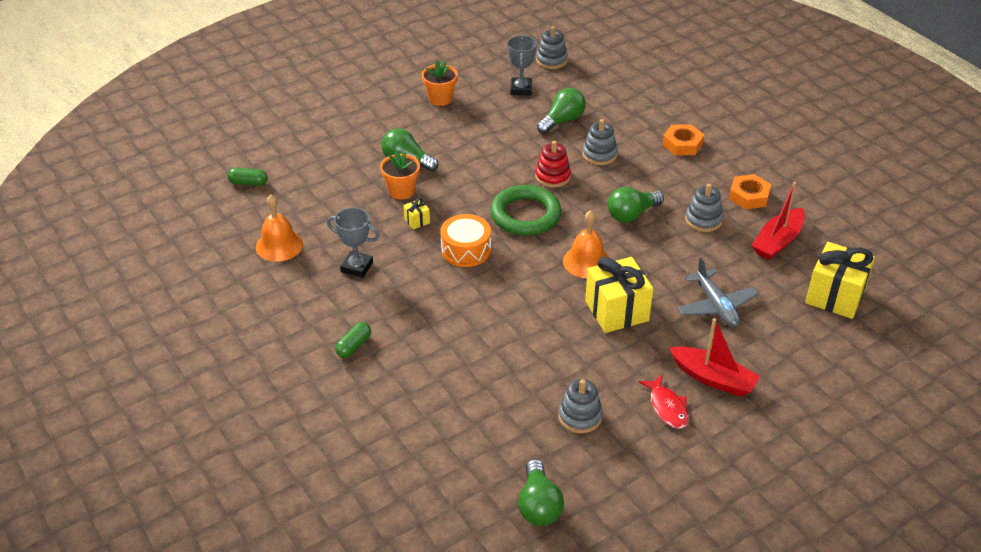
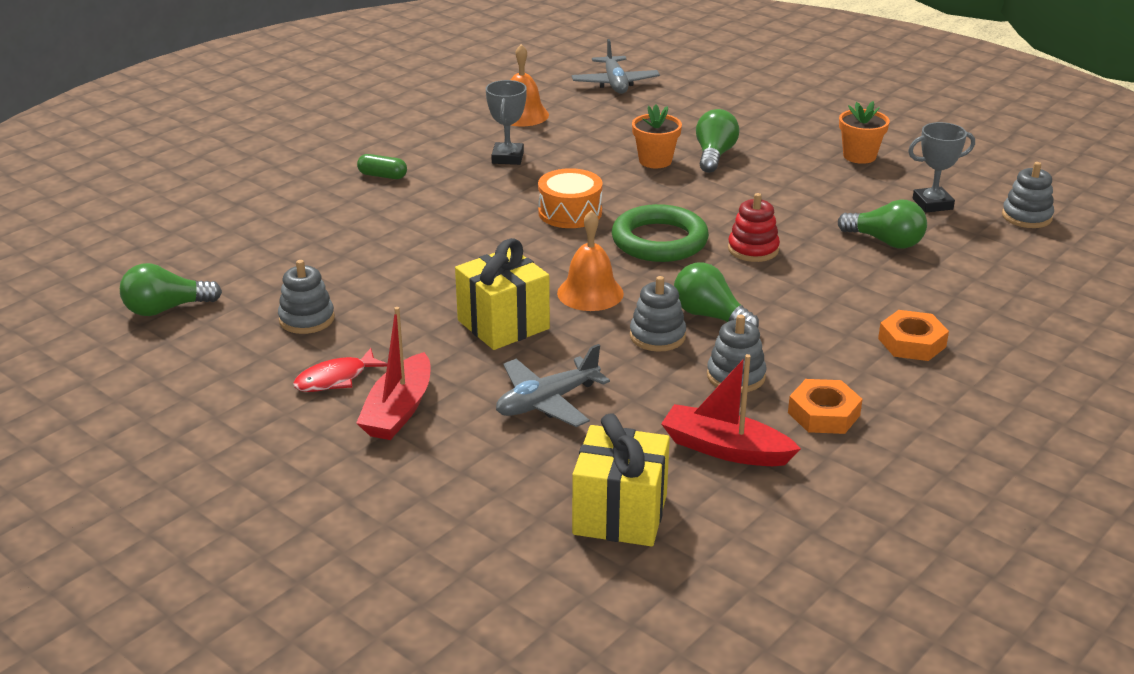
camera: 75 degrees right, 10 degrees down
(248, 183) = (615, 83): green capsule -> grey plane
(417, 221) = (606, 177): yellow gift -> none
(599, 154) = (829, 277): grey stacking toy -> grey stacking toy (657, 336)

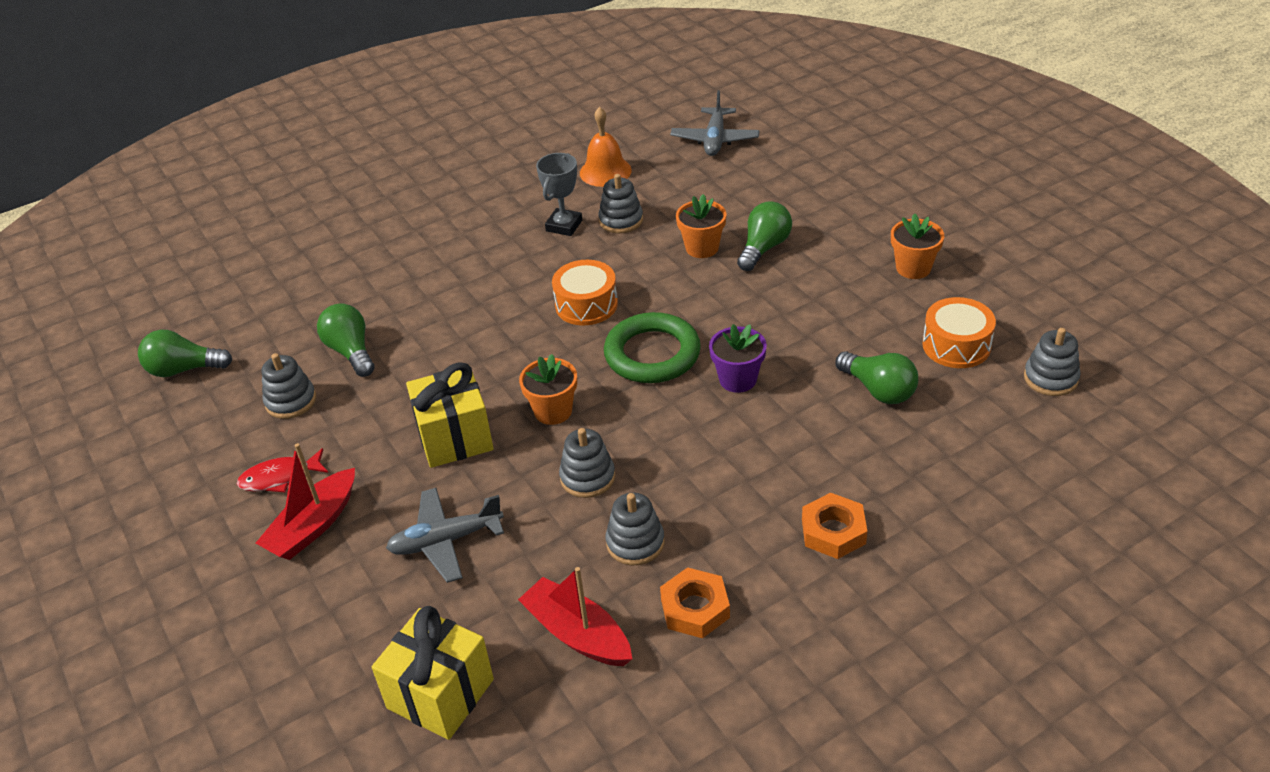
camera: 20 degrees right, 10 degrees up
(382, 176) = (440, 234): green capsule -> none
(562, 149) = (621, 220): none -> grey stacking toy
(590, 293) = (553, 411): orange bell -> orange flower pot
(710, 316) = (650, 460): green light bulb -> green light bulb (351, 351)
(753, 249) = (738, 379): red stacking toy -> purple flower pot
(932, 204) = (956, 345): grey trophy -> orange drum

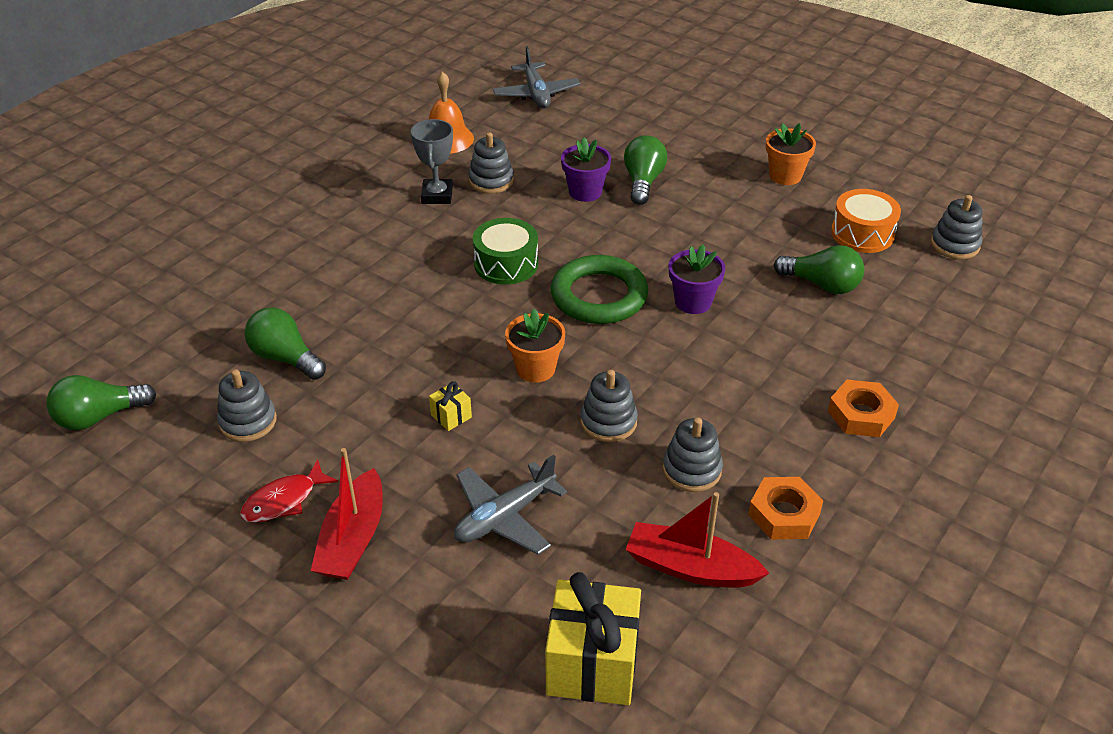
camera: 25 degrees left, 0 degrees up
(455, 437) = (451, 416): yellow gift -> yellow gift, size x0.43
(586, 305) = (506, 264): orange drum -> green drum
(702, 248) = (585, 192): orange flower pot -> purple flower pot

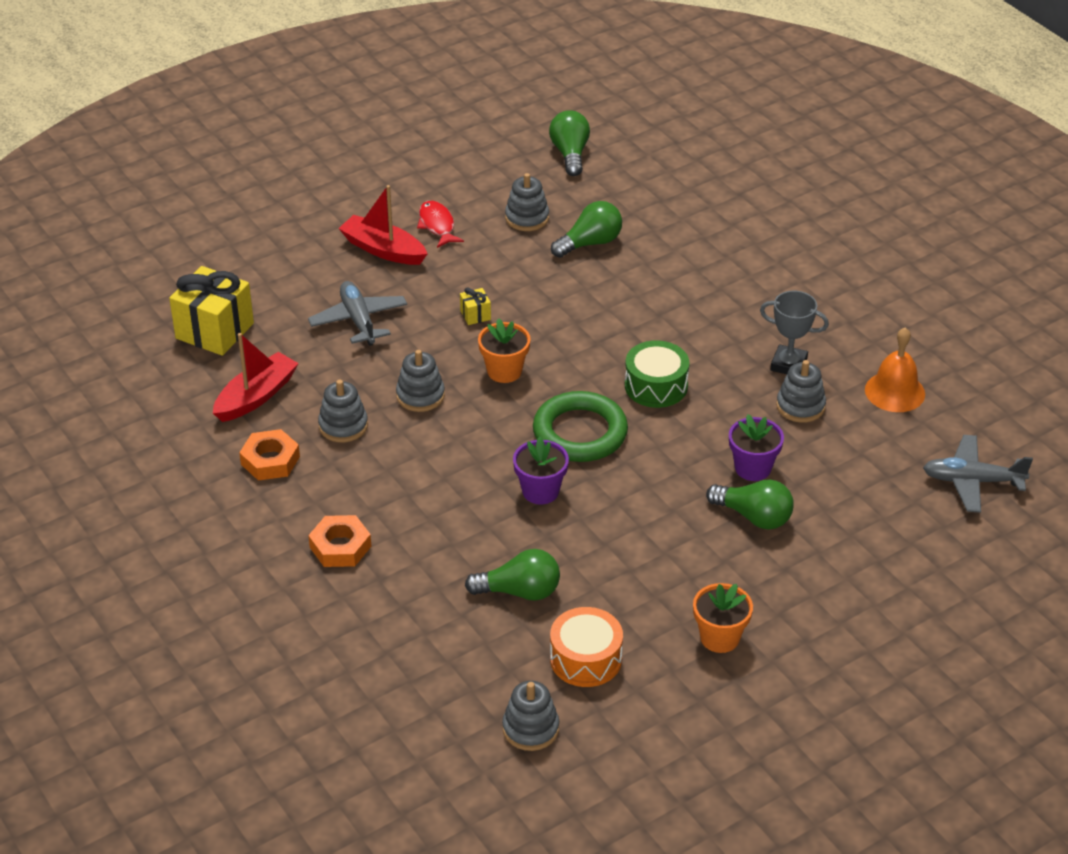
camera: 110 degrees right, 0 degrees up
(822, 284) = (520, 591): green light bulb -> green light bulb turned 135 degrees counterclockwise

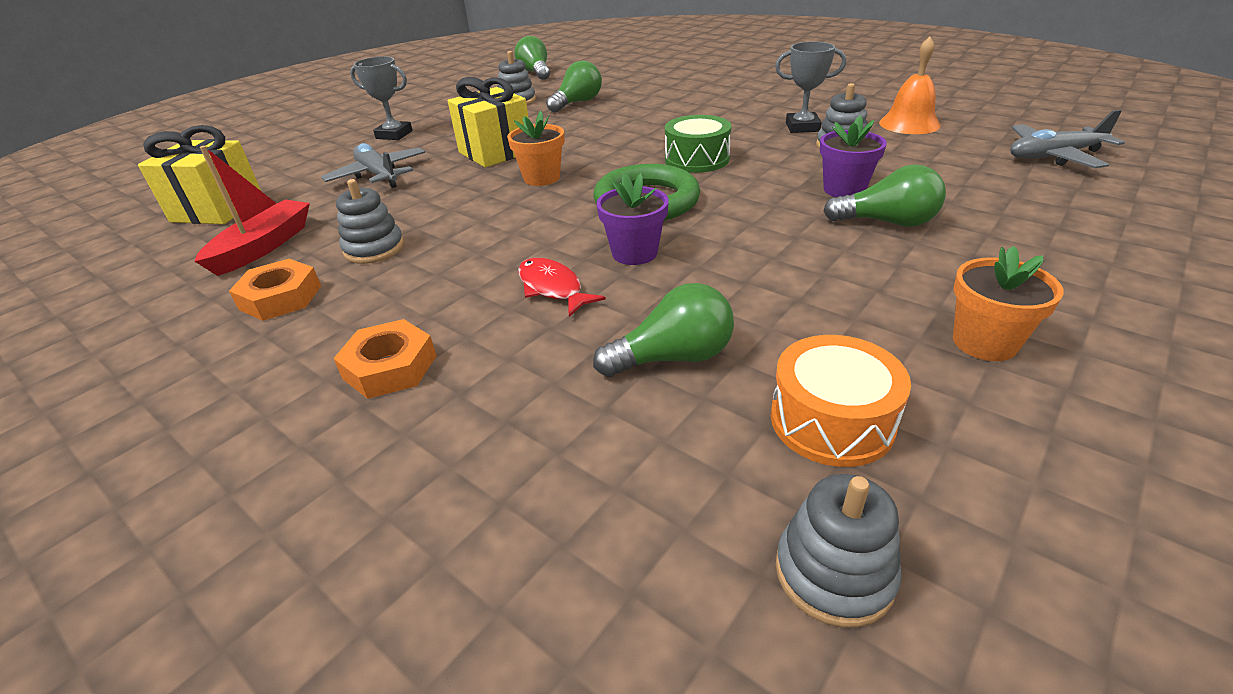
camera: 15 degrees left, 5 degrees down
(383, 250) = (394, 135): red boat -> grey trophy
(420, 396) = (459, 210): grey stacking toy -> none
(437, 225) = (440, 116): red fish -> red fish (552, 288)
(475, 315) = (496, 152): yellow gift -> yellow gift, size x2.32

